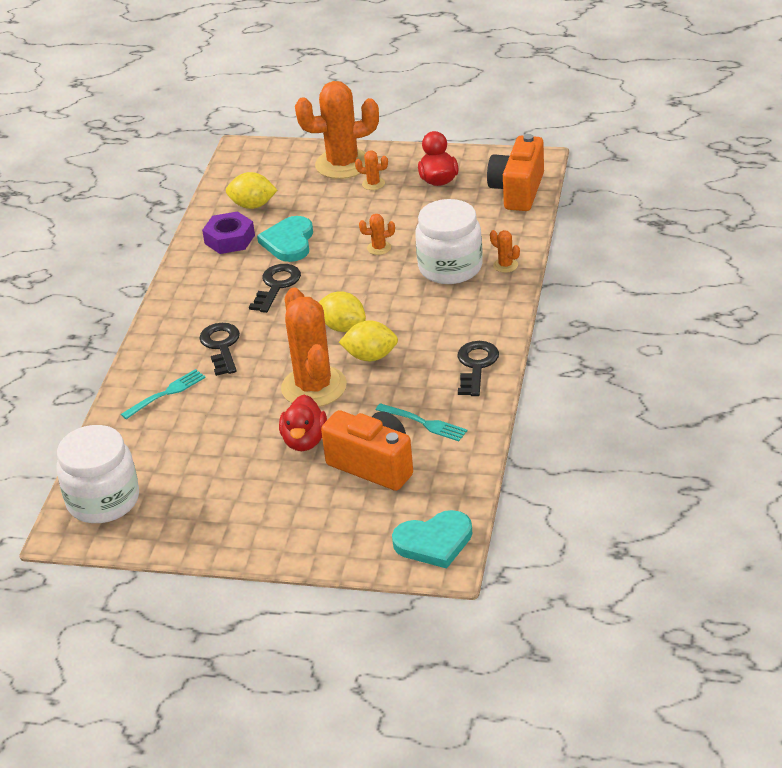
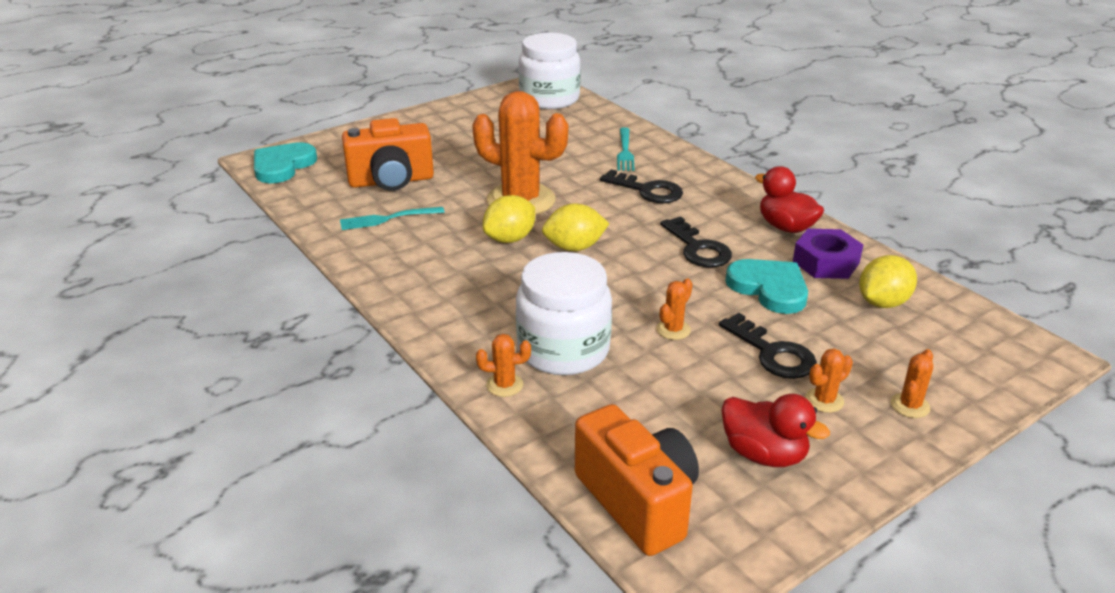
camera: 130 degrees right, 5 degrees down
(304, 441) = (469, 171): red duck -> red duck (786, 227)
(343, 164) = (910, 406): orange cactus -> orange cactus, size x0.41
(476, 365) = (399, 276): black key -> black key (772, 353)

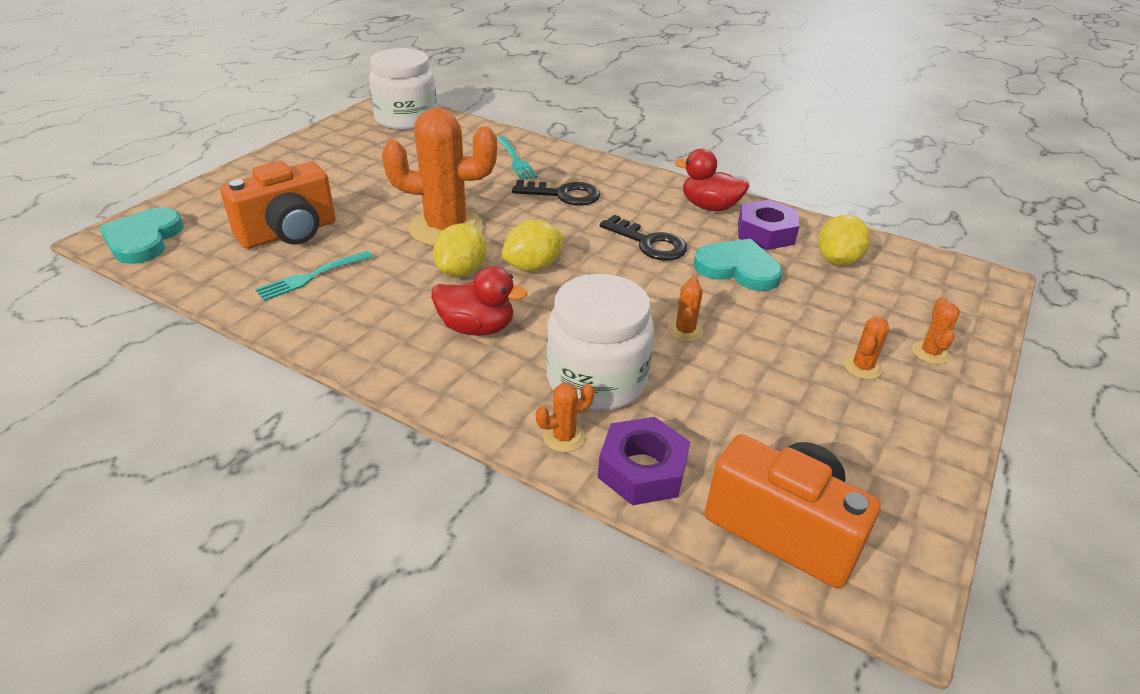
camera: 25 degrees left, 5 degrees up
(551, 426) = (642, 469): none -> purple nut
(764, 454) = (854, 438): red duck -> red duck (477, 328)
(772, 353) = (787, 332): black key -> none

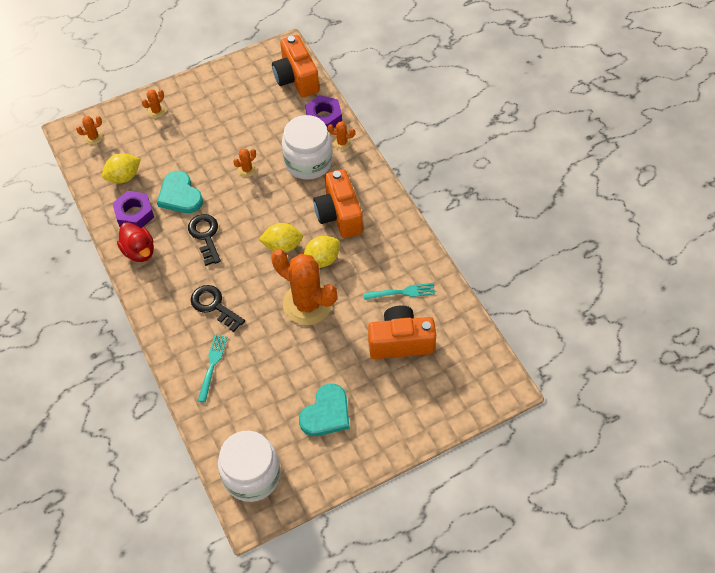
camera: 145 degrees left, 20 degrees up
(143, 239) = (487, 376): turquoise heart -> turquoise heart (326, 413)
(477, 328) = (339, 215): red duck -> orange camera
(862, 367) = (193, 118): orange cactus -> orange cactus (93, 137)

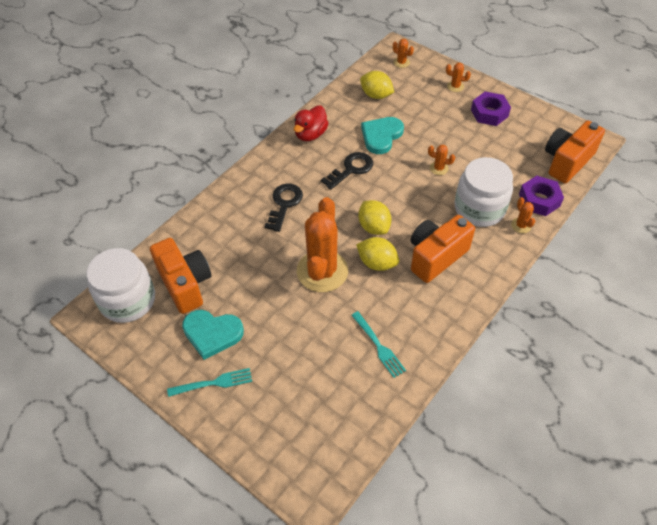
camera: 65 degrees right, 5 degrees down
(134, 214) = (344, 116): purple nut -> purple nut (489, 113)
(212, 365) = (224, 227): turquoise fork -> turquoise fork (213, 383)
(400, 342) = (319, 367): orange camera -> orange camera (185, 284)

